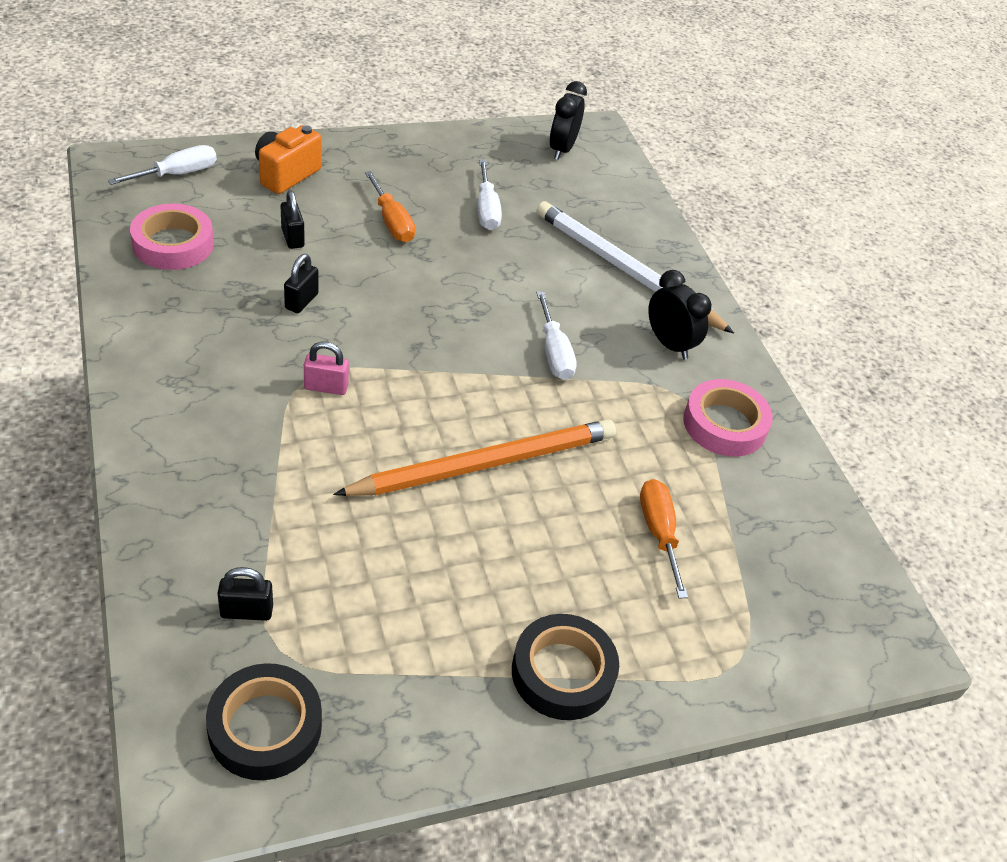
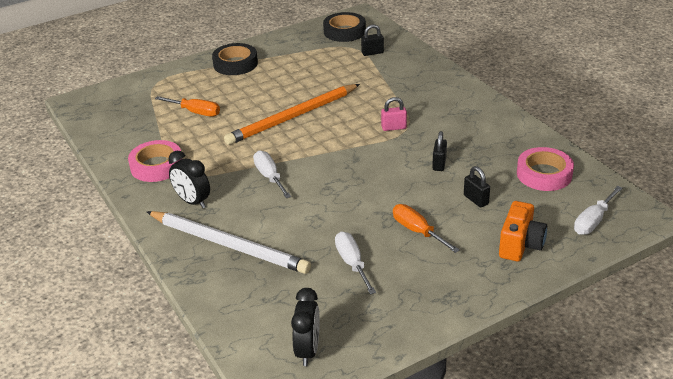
camera: 175 degrees right, 10 degrees down
(659, 533) = (195, 112): orange screwdriver -> orange screwdriver turned 45 degrees counterclockwise

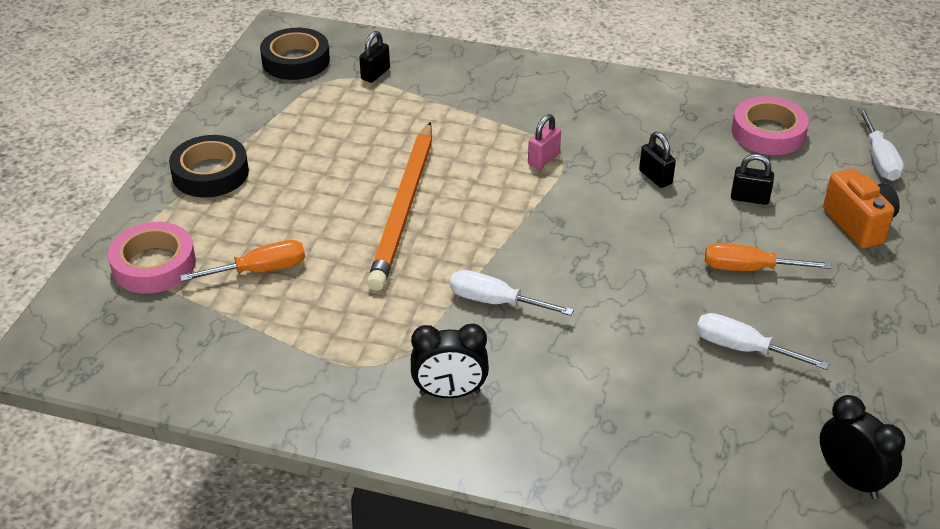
camera: 45 degrees left, 5 degrees up
(156, 166) = (324, 375): pink tape -> pink tape (154, 265)
(229, 245) = (580, 418): white pencil -> none

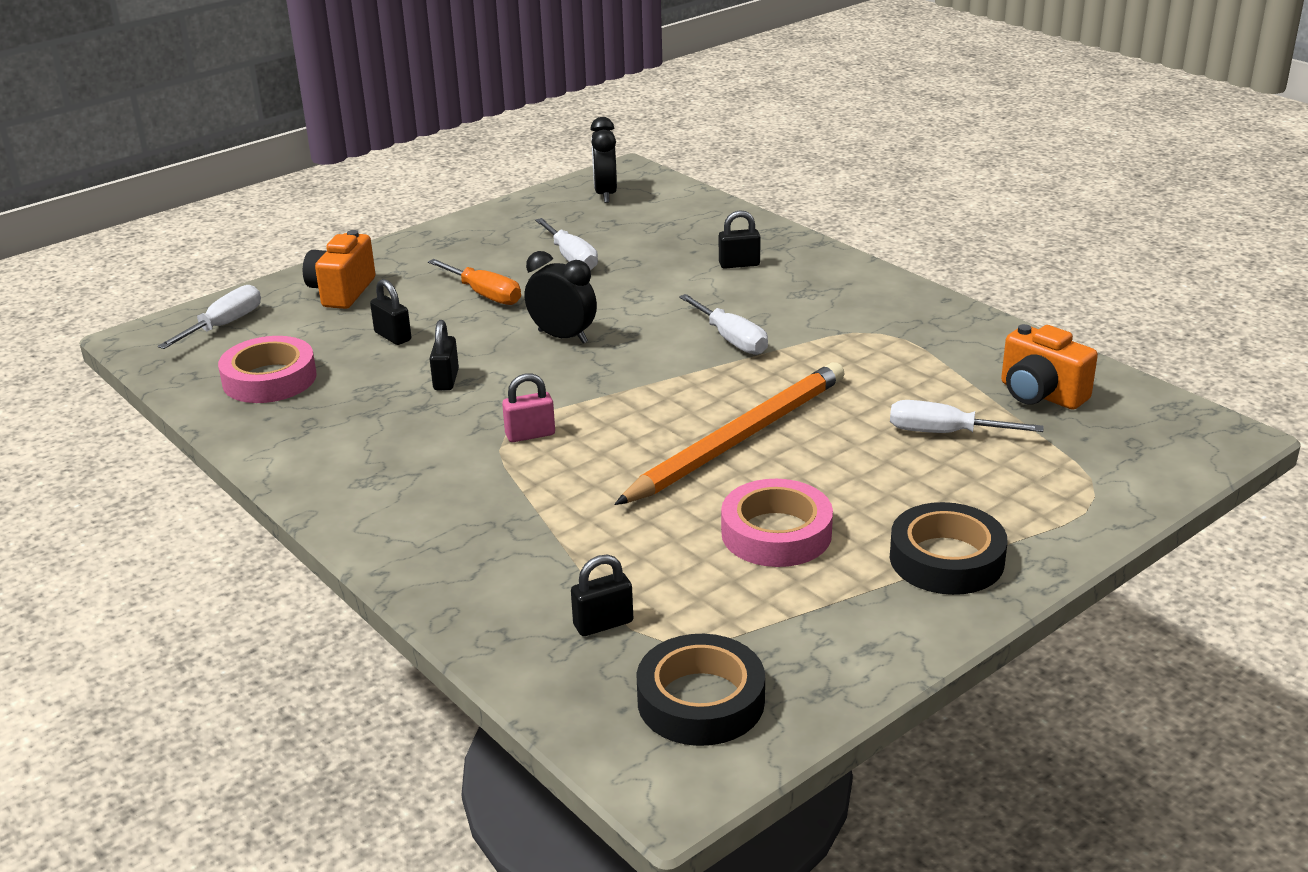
camera: 145 degrees left, 10 degrees down
(154, 265) = (1066, 476): pink tape -> pink tape (776, 533)
(201, 341) = (1040, 395): none -> orange camera
(260, 270) = (944, 433): orange screwdriver -> white screwdriver
(450, 393) = (833, 300): black clock -> black clock (563, 337)
(583, 410) = (739, 264): none -> black padlock

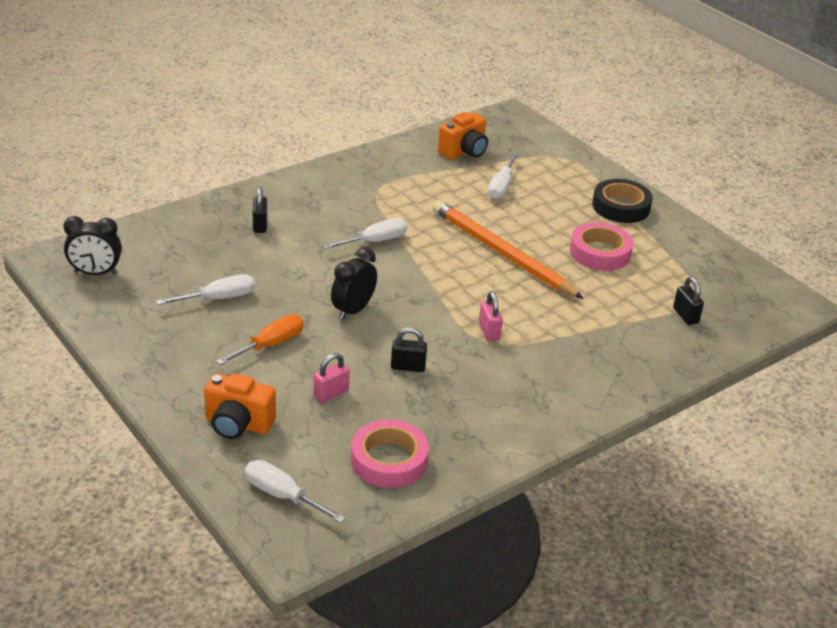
camera: 90 degrees left, 5 degrees up
(393, 336) = (331, 394): black padlock -> pink padlock
(701, 700) = (741, 291): black tape -> none

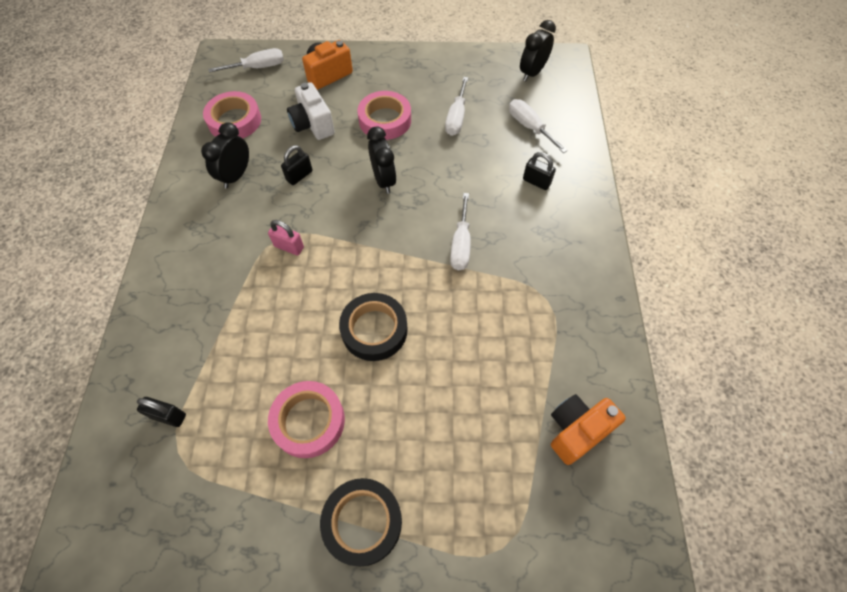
camera: 130 degrees right, 25 degrees up
(271, 345) = (385, 120): orange screwdriver -> pink tape
(331, 394) = (313, 125): pink padlock -> white camera
(457, 411) = (236, 176): none -> black clock
(464, 152) = (576, 431): orange camera -> orange camera turned 60 degrees clockwise
(501, 187) = (482, 416): white screwdriver -> white screwdriver (529, 127)
(501, 253) = (374, 330): orange pencil -> black tape

